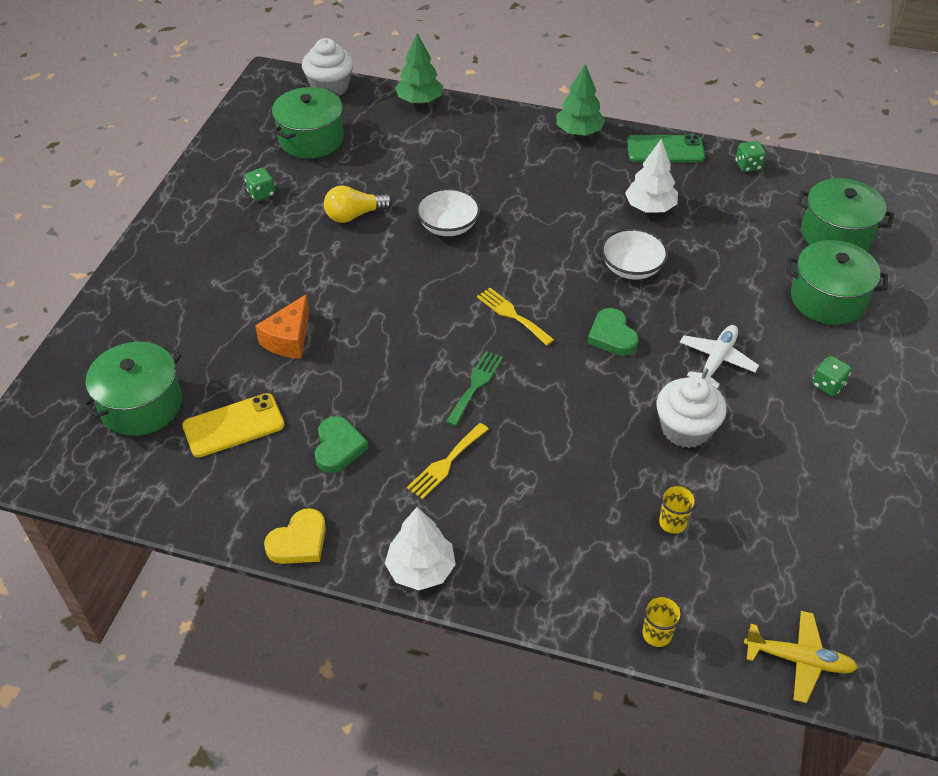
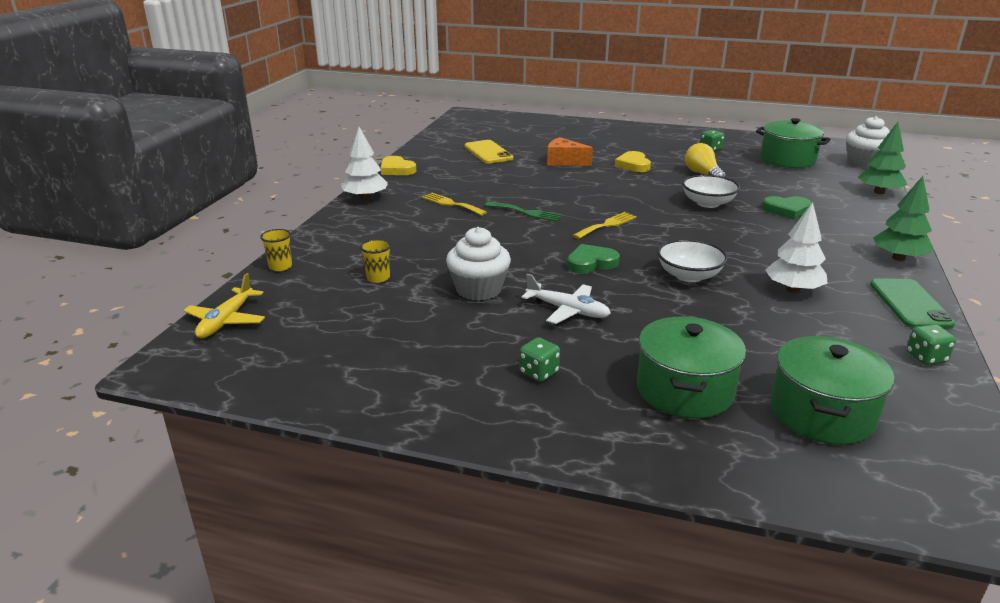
camera: 90 degrees right, 20 degrees down
(141, 405) = (504, 134): green pot -> none
(312, 271) = (633, 165): none -> yellow heart
(338, 447) = (468, 176): green heart -> green heart (787, 210)

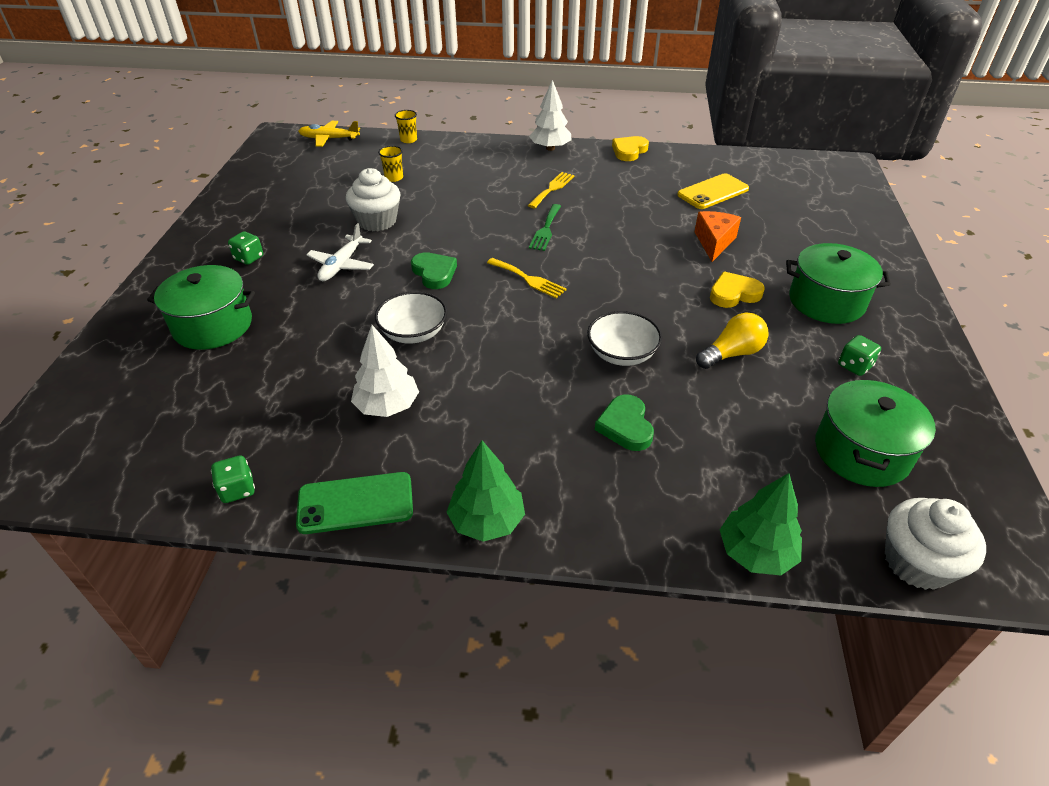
camera: 80 degrees right, 15 degrees up
(821, 413) = (163, 398): green pot -> green pot (826, 301)

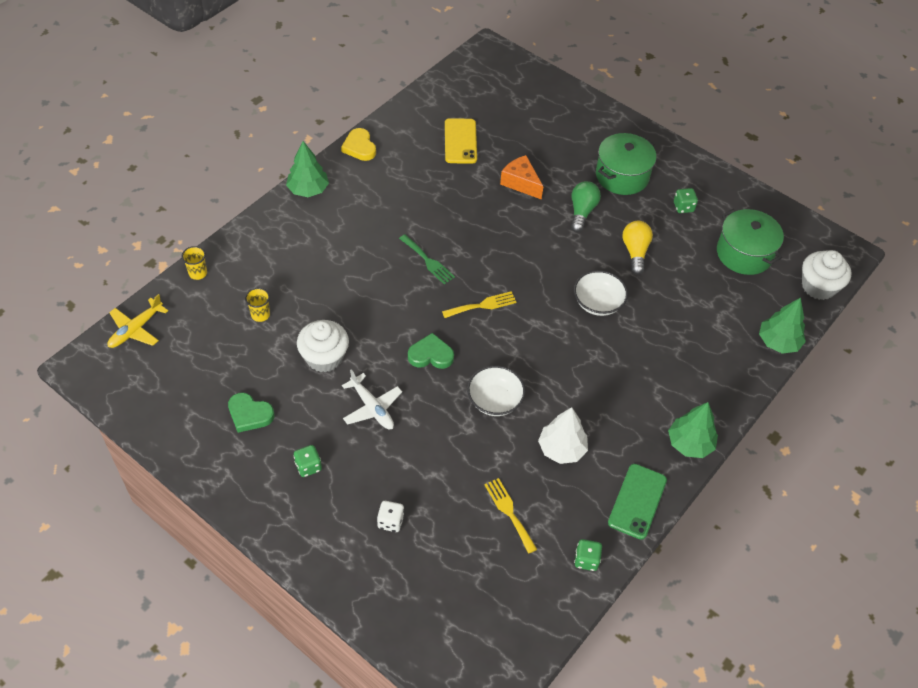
camera: 60 degrees left, 10 degrees up
(213, 325) = (390, 521): green pot -> white dice
(550, 148) = (308, 190): white tree -> green tree
(552, 189) = (374, 225): yellow fork -> yellow fork (509, 512)
(625, 426) = (660, 340): green heart -> green heart (249, 414)
(734, 294) = (582, 212): yellow heart -> green light bulb

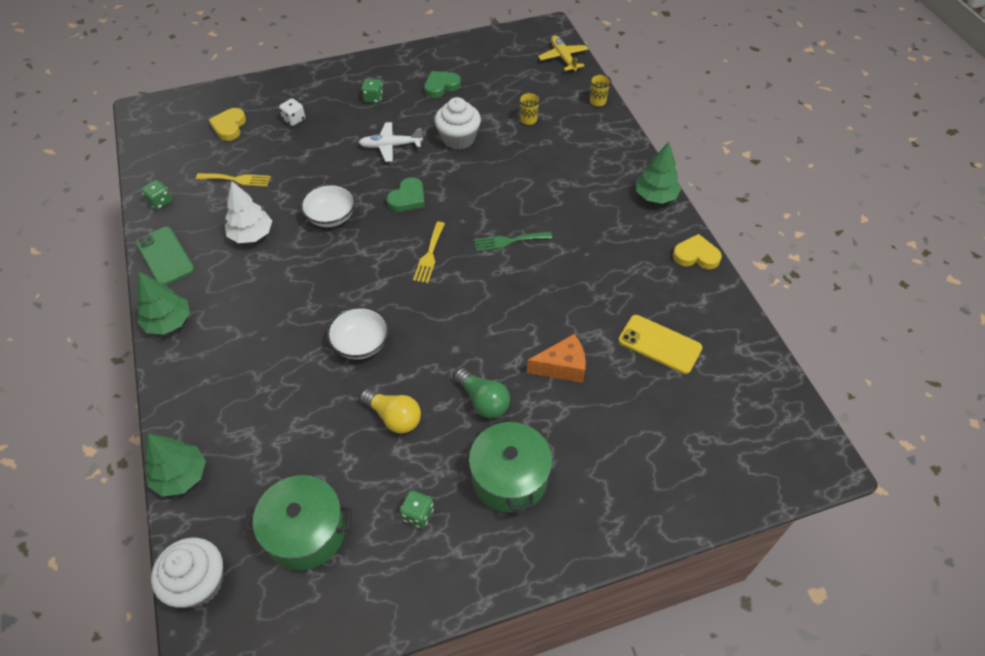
camera: 125 degrees right, 0 degrees up
(443, 580) = (229, 126): none -> yellow heart

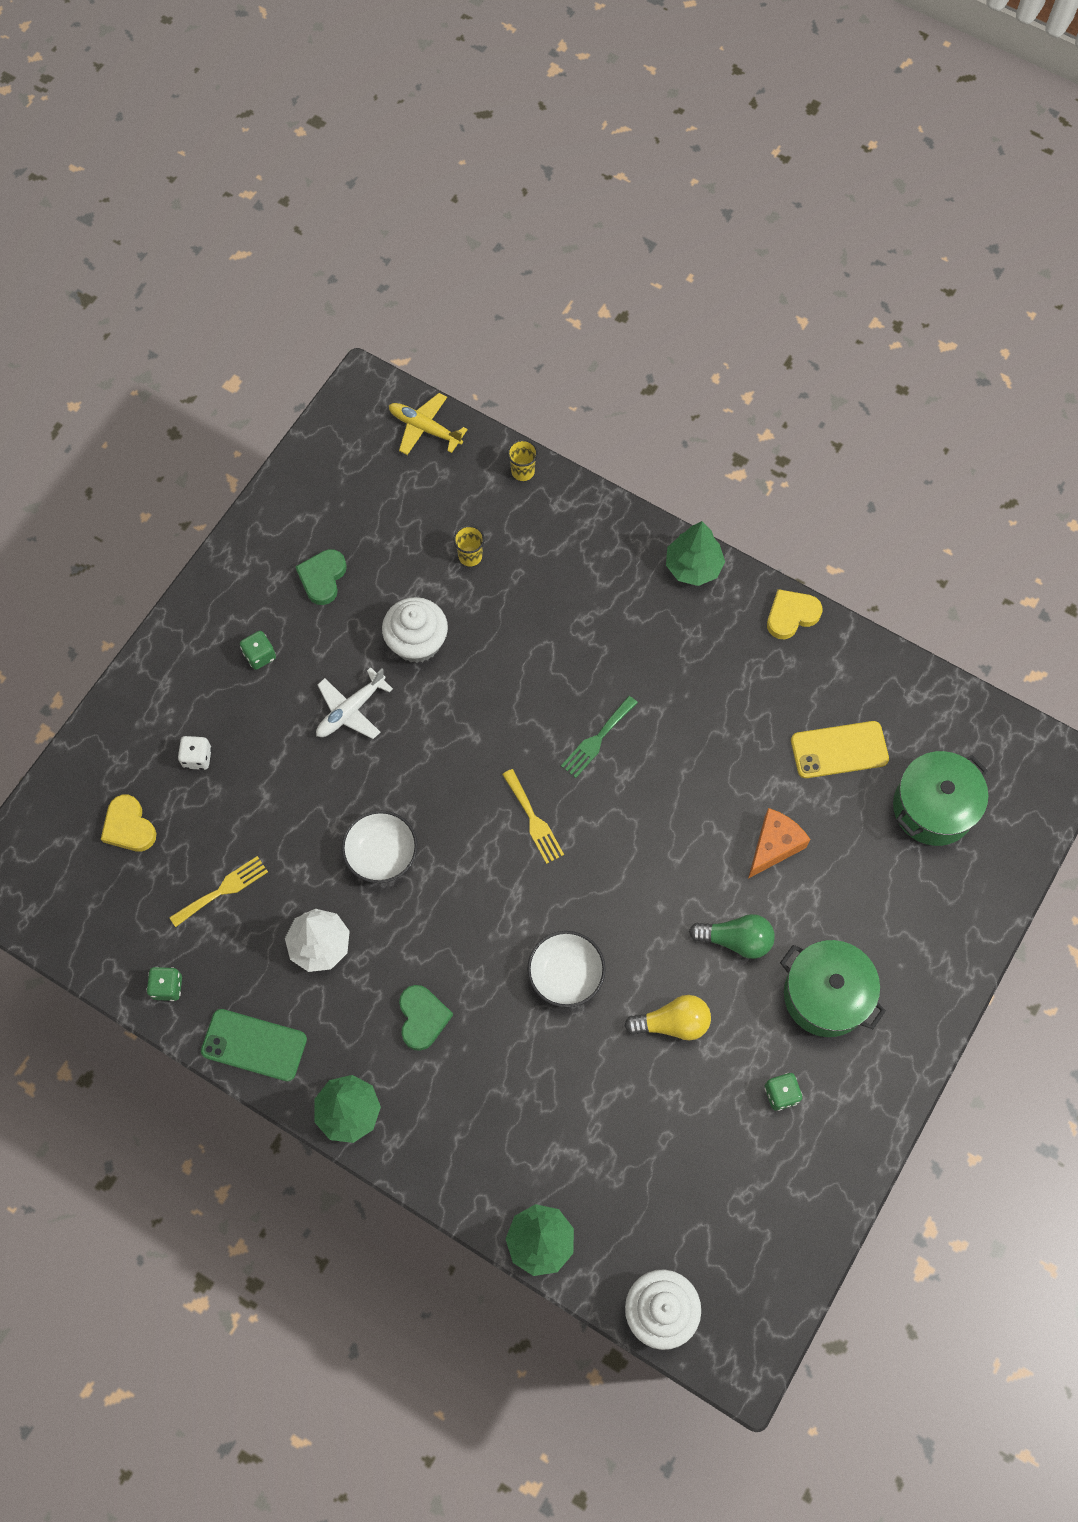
camera: 40 degrees left, 15 degrees up
(306, 532) = (704, 1191): green pot -> green pot (933, 807)
(408, 198) = (440, 766): green heart -> green heart (422, 1018)

